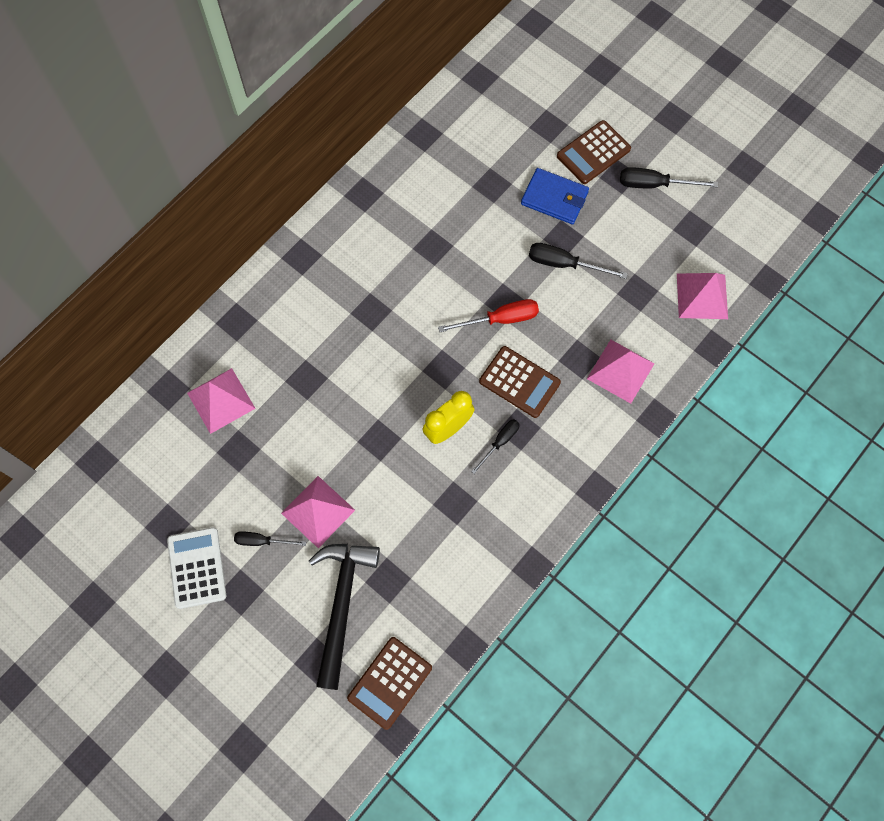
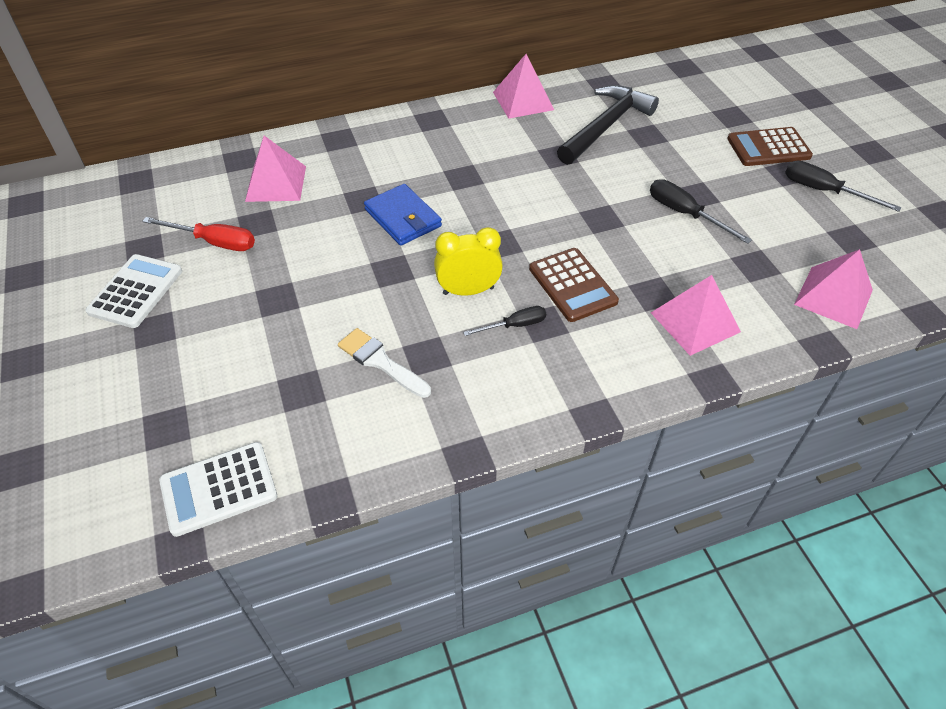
camera: 30 degrees right, 20 degrees down
(262, 541) = (212, 298): black screwdriver -> none
(318, 511) = (284, 299): pink pyramid -> pink pyramid (523, 101)
(341, 604) = (236, 388): black hammer -> black hammer (605, 126)
(390, 683) = (219, 489): brown calculator -> white calculator
(426, 526) = (380, 362): none -> white brush
(500, 319) = (587, 229): red screwdriver -> red screwdriver (214, 242)
(554, 198) = (706, 165): blue wallet -> blue wallet (403, 218)

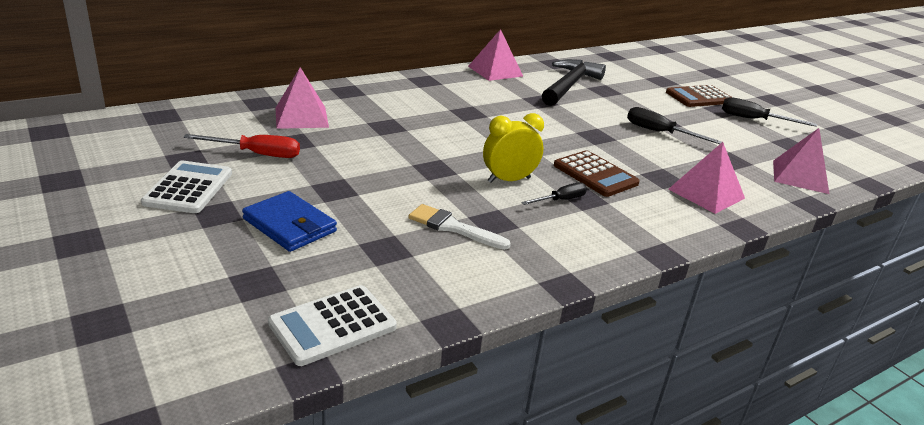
camera: 15 degrees left, 20 degrees down
(403, 218) = (428, 137): blue wallet -> blue wallet (290, 225)

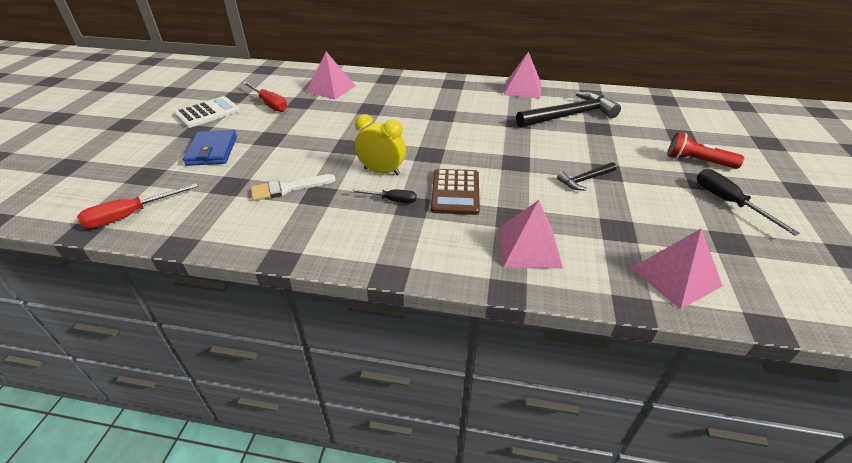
camera: 45 degrees right, 10 degrees up
(333, 325) = (131, 215): white calculator -> red screwdriver
(453, 227) = (288, 188): white brush -> white brush turned 90 degrees counterclockwise
(660, 133) = (585, 180): black screwdriver -> black hammer
(699, 97) = (697, 161): brown calculator -> red flashlight

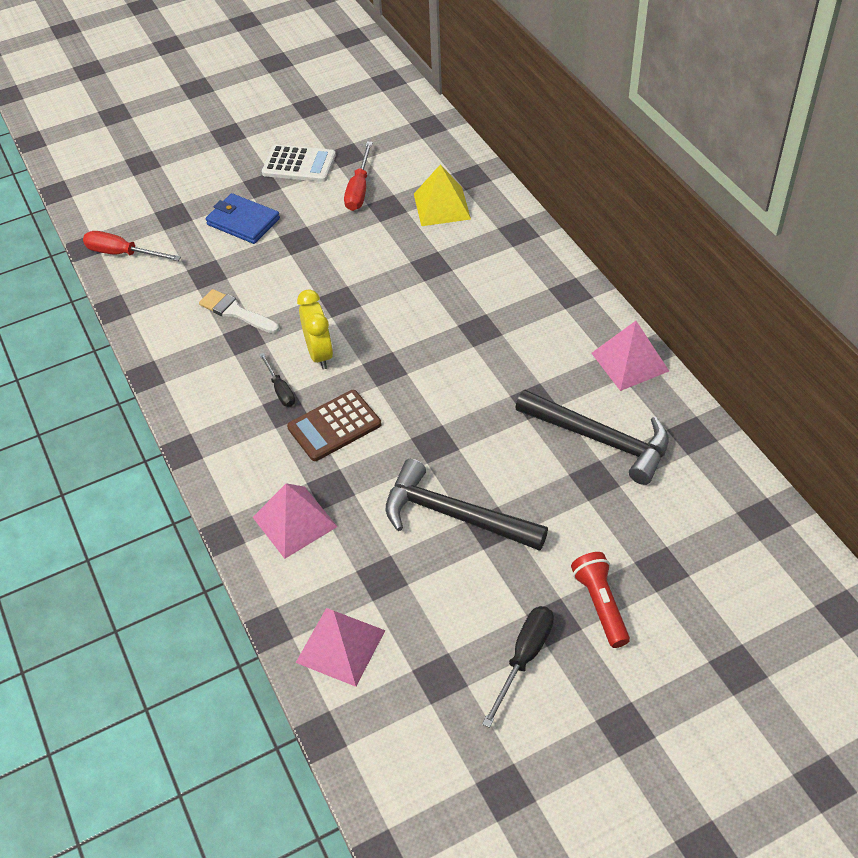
camera: 55 degrees right, 10 degrees up
(212, 151) = (243, 222): blue wallet -> blue wallet turned 75 degrees clockwise
(331, 88) = (441, 206): pink pyramid -> yellow pyramid
(585, 180) = (454, 515): black hammer -> black hammer, size x1.99

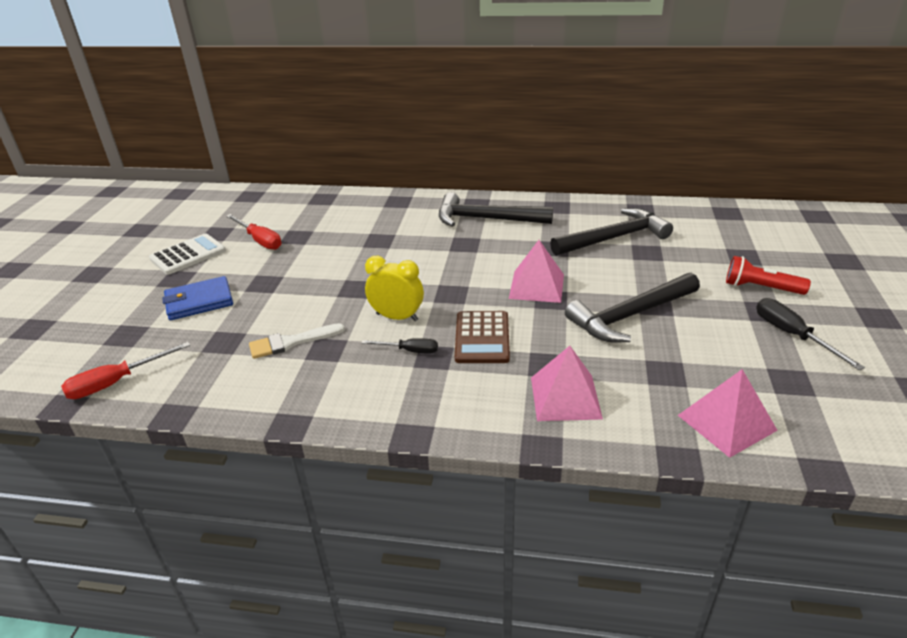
camera: 55 degrees left, 15 degrees down
(441, 206) = (331, 217): yellow pyramid -> none
(544, 318) = (486, 219): none -> black hammer
(630, 361) = (559, 207): pink pyramid -> pink pyramid (536, 286)

